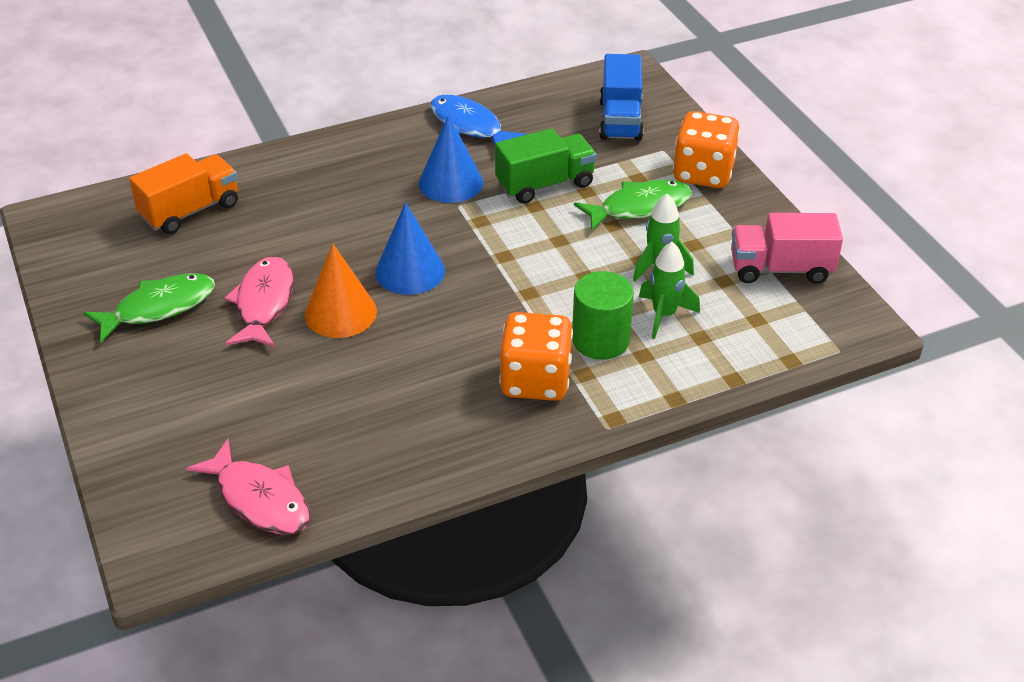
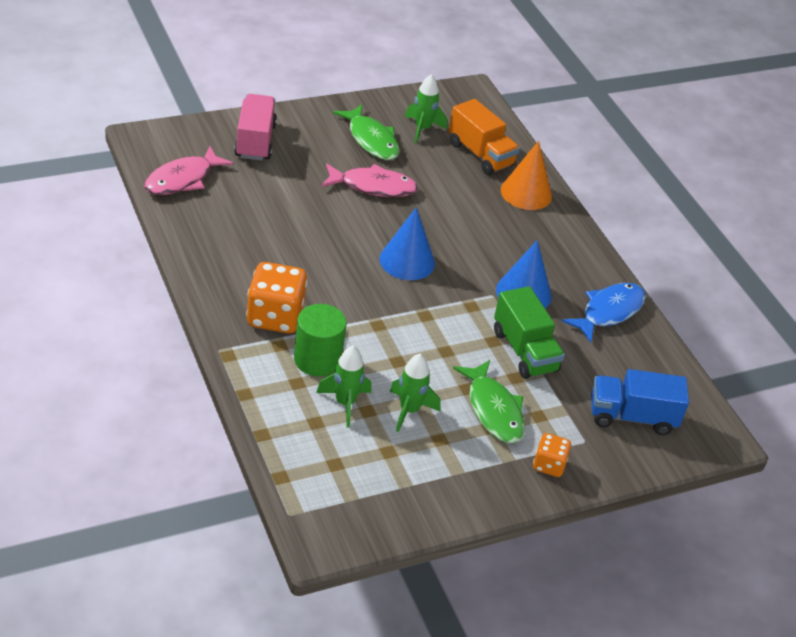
camera: 85 degrees right, 0 degrees up
(134, 261) = (422, 129): none -> green rocket
(340, 313) = (360, 222): orange cone -> orange cone (526, 193)
(703, 173) = (549, 465): orange dice -> orange dice, size x0.55
(780, 269) = (403, 495): pink truck -> pink truck (255, 141)

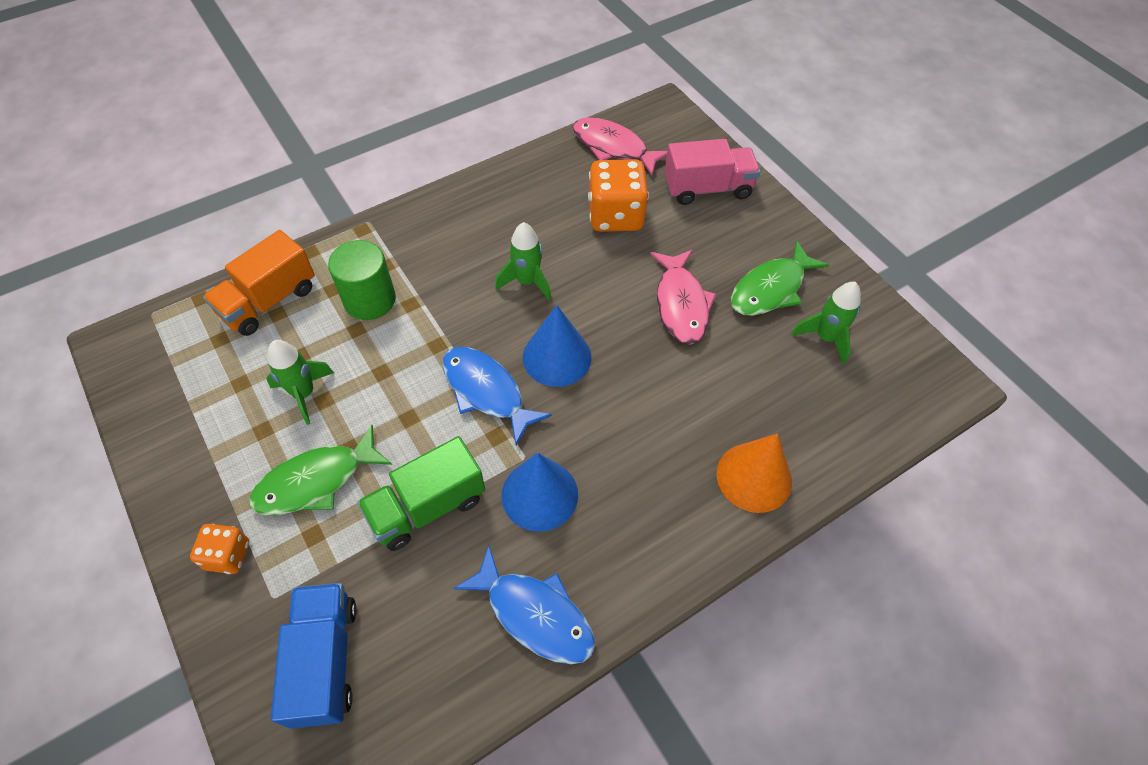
camera: 85 degrees right, 15 degrees up
(275, 317) = (426, 255): orange dice -> orange dice (615, 216)
(345, 403) = (308, 333): green rocket -> green rocket (527, 282)
(431, 304) = (487, 391): none -> blue fish
(480, 154) = (809, 410): orange truck -> orange truck (269, 301)

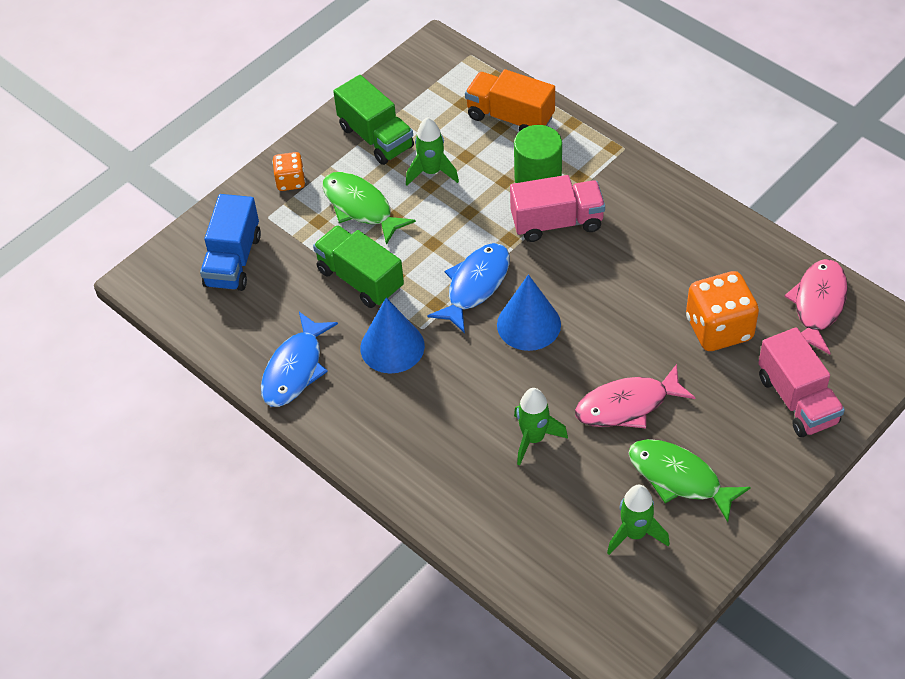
camera: 80 degrees right, 5 degrees down
(215, 439) = (376, 137): none -> green truck
(325, 660) = (233, 260): blue truck -> blue truck turned 120 degrees clockwise
(436, 299) = (557, 222): none -> pink truck
(527, 282) = (604, 281): green rocket -> green rocket (533, 438)
(754, 477) = (456, 494): orange cone -> none

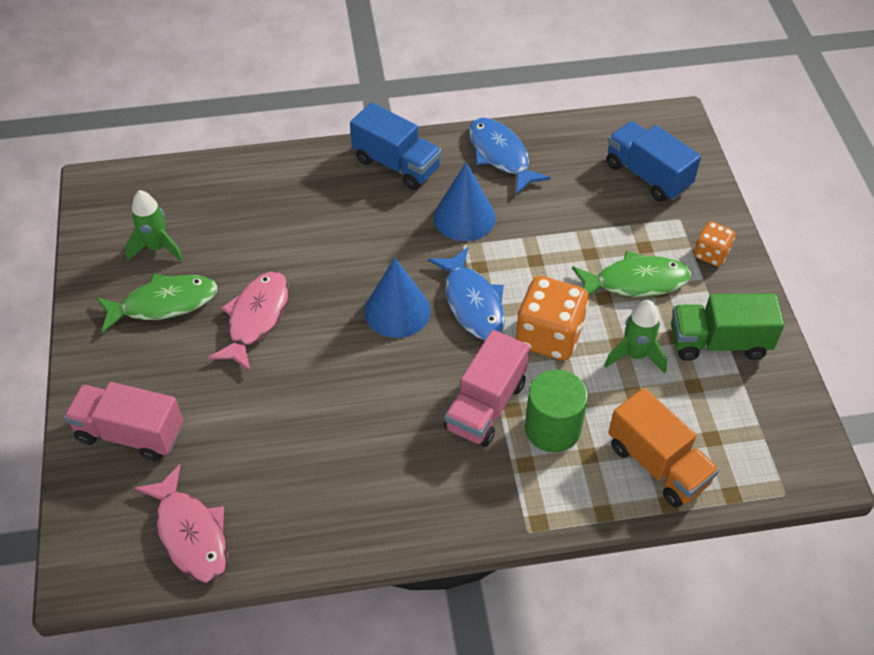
camera: 125 degrees right, 0 degrees up
(360, 279) = (552, 237): green truck -> none
(374, 434) = (396, 164): none -> blue truck
(510, 117) = (657, 464): orange truck -> orange truck turned 75 degrees clockwise
(533, 438) = (294, 245): green rocket -> none
(719, 329) = (252, 436): orange dice -> orange dice (549, 336)

